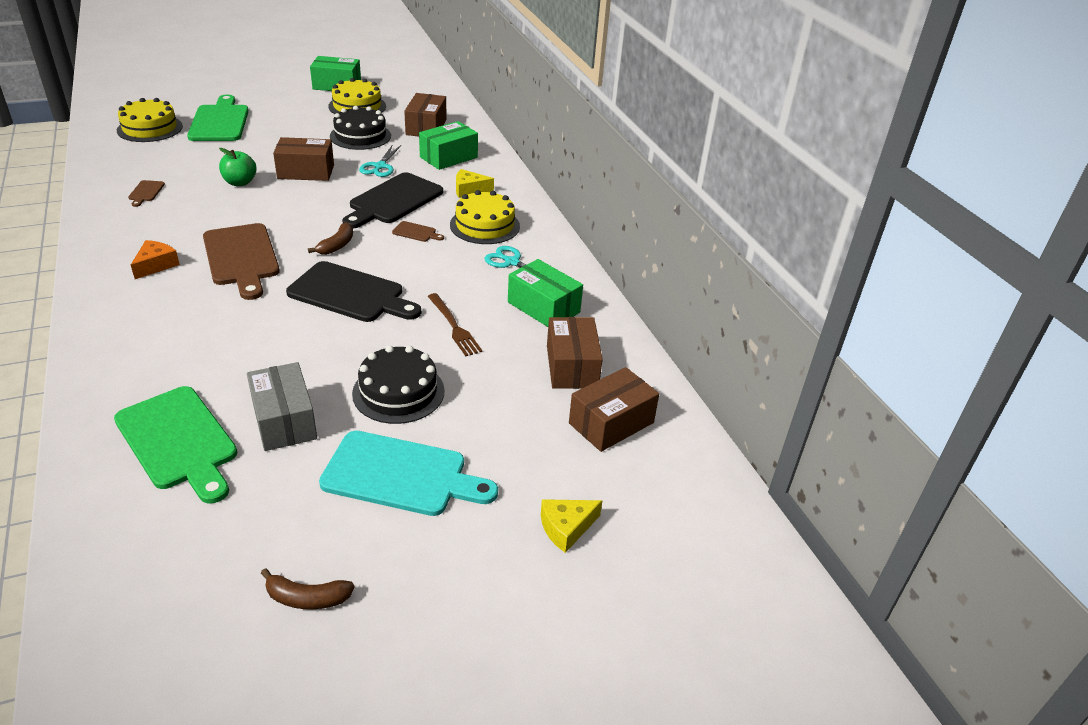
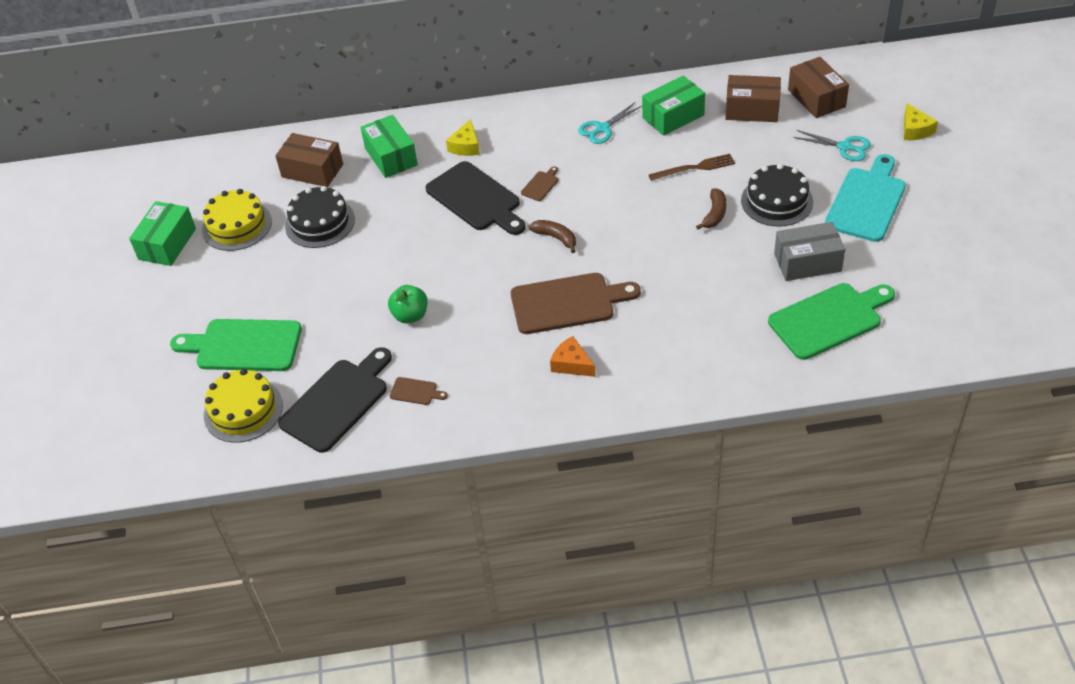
camera: 70 degrees left, 10 degrees up
(306, 172) = (397, 264): brown box -> none
(307, 598) = (975, 244): brown banana -> brown banana (714, 214)
(351, 294) = (639, 228): black cutting board -> black cutting board (337, 401)
(380, 166) = (399, 207): turquoise scissors -> turquoise scissors (844, 147)
(484, 225) = (536, 140): yellow cake -> none

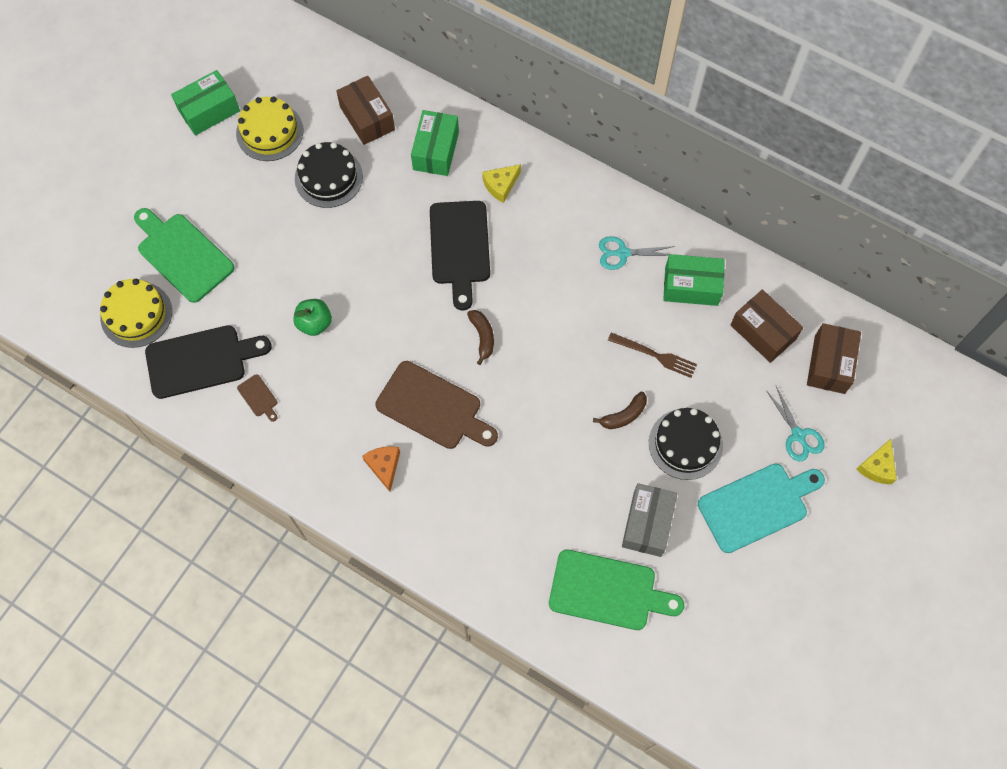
camera: 35 degrees right, 20 degrees up
(541, 185) = (520, 273): brown cutting board -> none
(807, 262) = (647, 524): grey box -> grey box turned 75 degrees clockwise

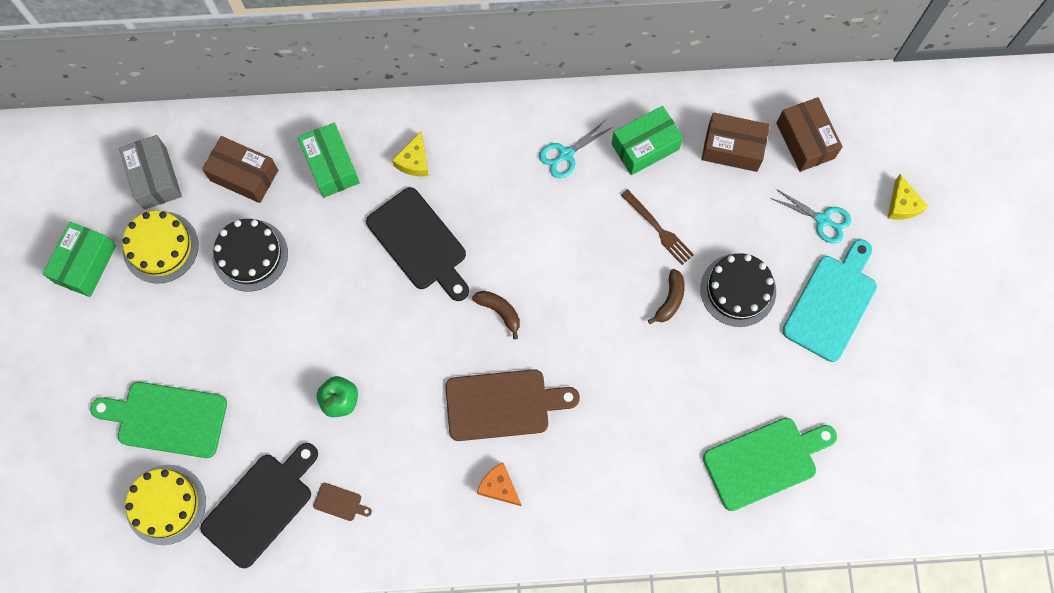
camera: 35 degrees left, 5 degrees up
(647, 524) = (755, 381): grey box -> grey box (155, 178)
(655, 355) = (658, 229): brown fork -> brown fork turned 60 degrees clockwise

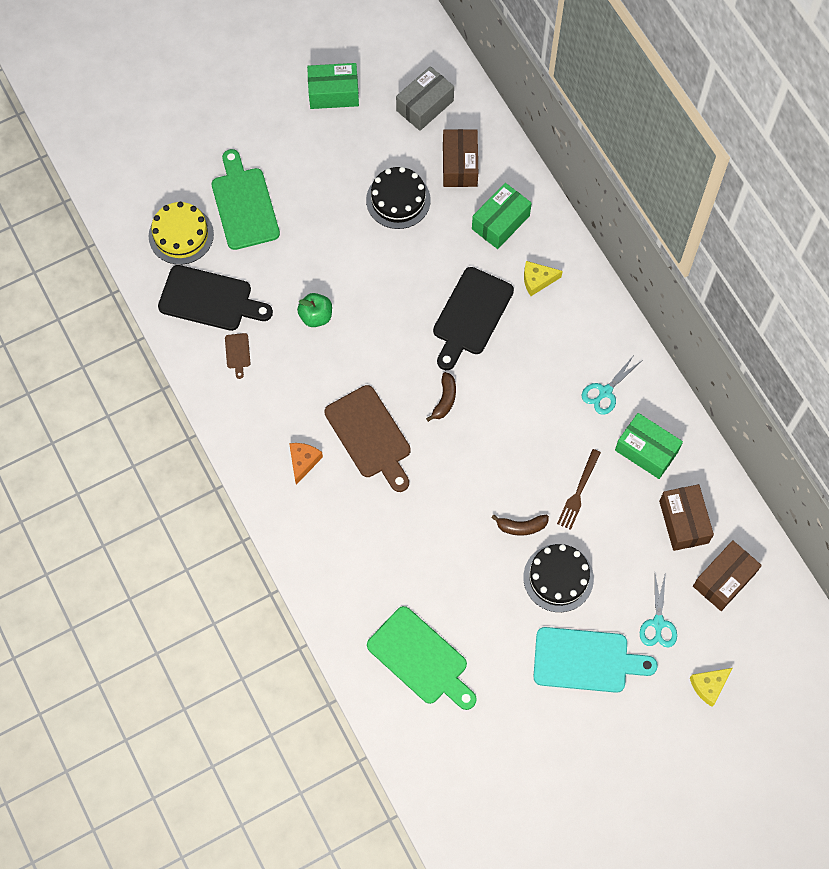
camera: 65 degrees right, 5 degrees down
(160, 247) = (372, 136): yellow cake -> none
(566, 154) = (605, 392): turquoise scissors -> turquoise scissors turned 75 degrees counterclockwise

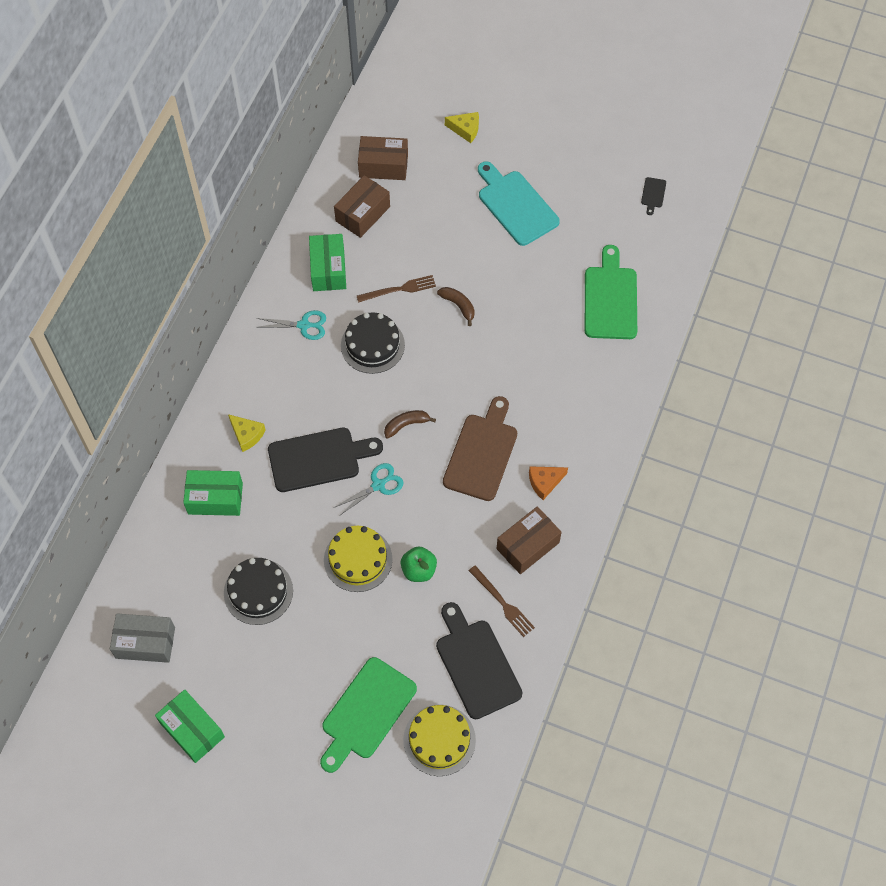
camera: 130 degrees left, 5 degrees down
(237, 353) = (502, 603): brown cutting board -> brown fork
(362, 282) = (358, 559): none -> yellow cake
(460, 165) = (184, 569): brown box -> brown box (527, 545)
(496, 796) = (653, 194): none -> black cutting board
(558, 578) = (474, 259): black cake -> black cake (372, 345)
(658, 623) = (450, 182): turquoise scissors -> turquoise scissors (378, 485)

